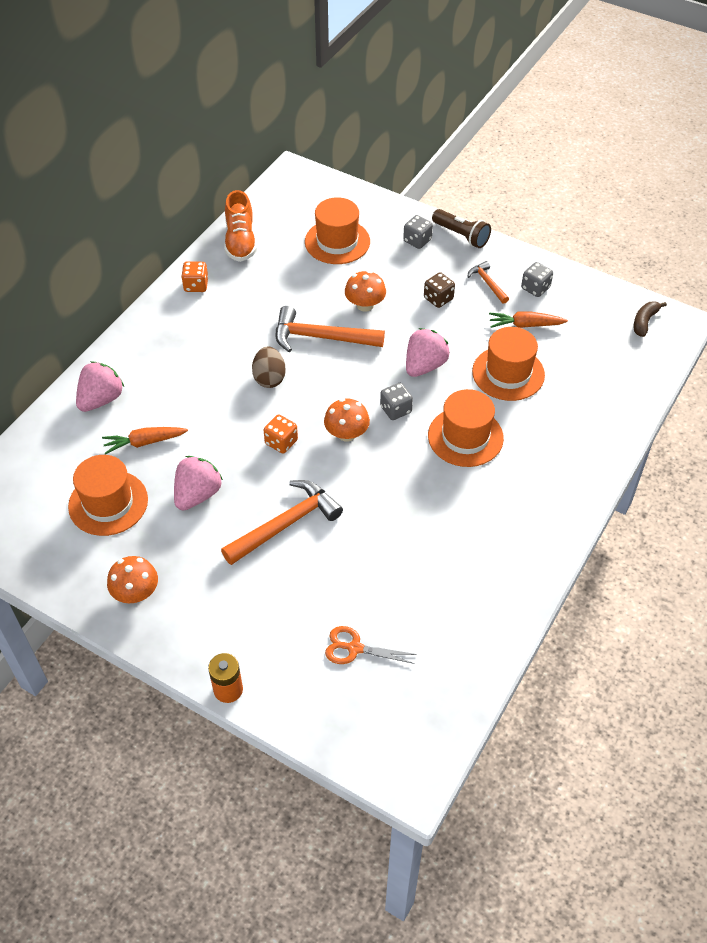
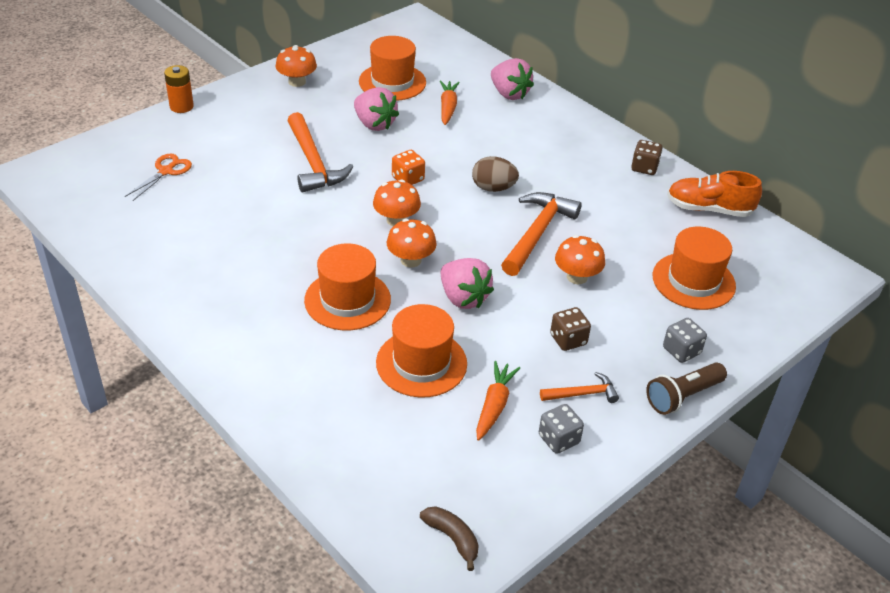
camera: 105 degrees right, 10 degrees down
(196, 285) = (644, 168): orange dice -> brown dice
(395, 409) = (411, 260): grey dice -> orange mushroom

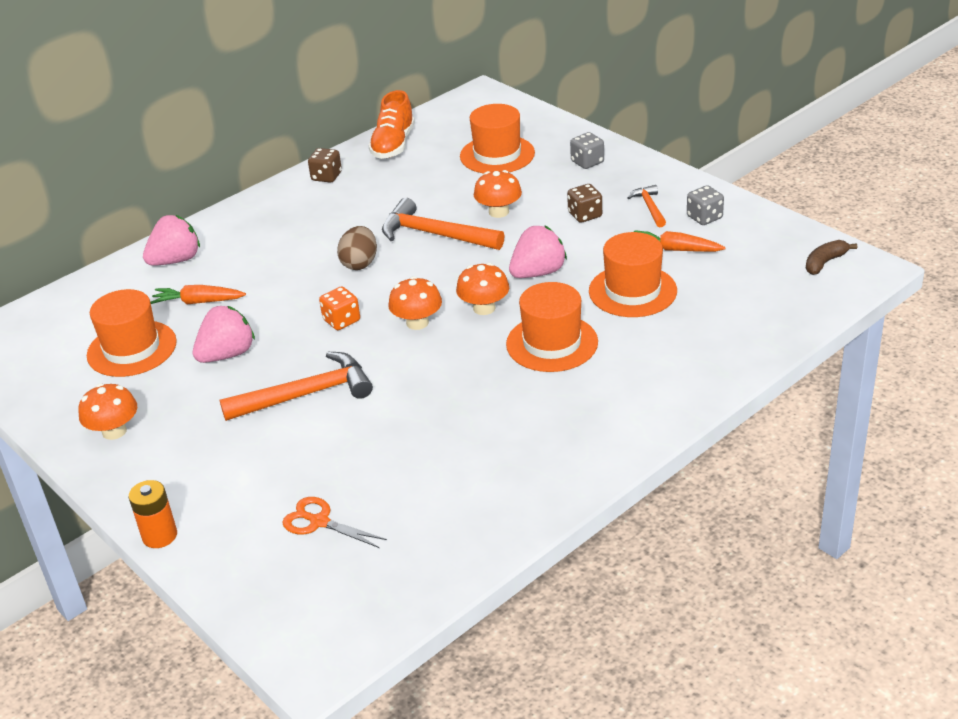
camera: 85 degrees left, 5 degrees down
(683, 396) = (640, 162): brown flashlight -> none

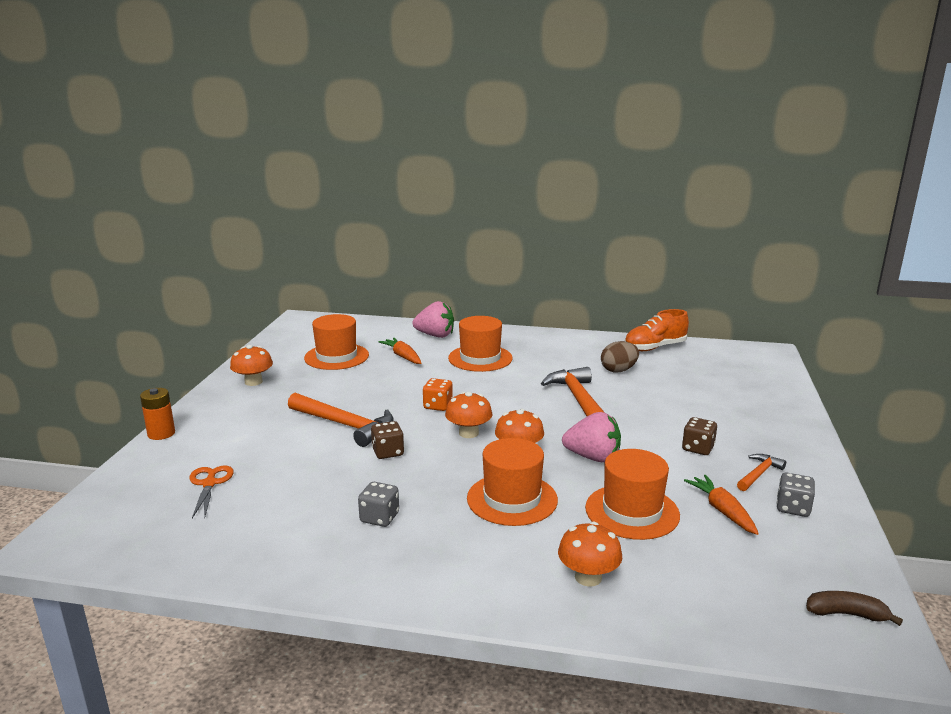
camera: 50 degrees right, 15 degrees down
(227, 354) = (360, 384): pink strawberry -> none
(326, 177) = (584, 342): brown dice -> brown dice (388, 452)
(360, 263) = (508, 387): brown egg -> brown egg (618, 370)
(497, 155) = (709, 385): orange hat -> orange hat (480, 358)
(498, 212) = (643, 412): orange mushroom -> orange mushroom (588, 577)
(587, 162) = (767, 422): grey dice -> grey dice (379, 518)

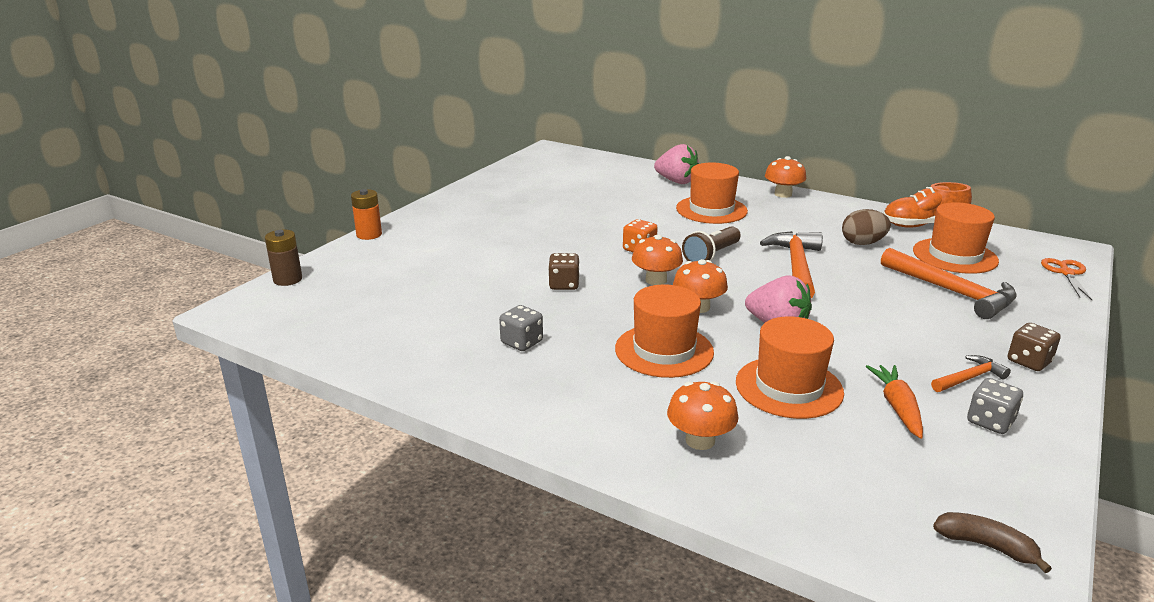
camera: 20 degrees right, 5 degrees up
(96, 498) = (288, 279): none -> brown battery
(209, 483) = (386, 284): orange scissors -> orange scissors (1066, 273)
(253, 382) = (474, 201): orange mushroom -> orange mushroom (783, 194)
(336, 356) = (565, 189): orange hat -> orange hat (954, 256)
(345, 425) = (537, 253): orange hammer -> orange hammer (952, 292)
(403, 356) = (631, 197): orange carrot -> none
(503, 401) = (711, 255): none -> brown flashlight
(697, 448) = (908, 338): brown dice -> brown dice (1029, 361)

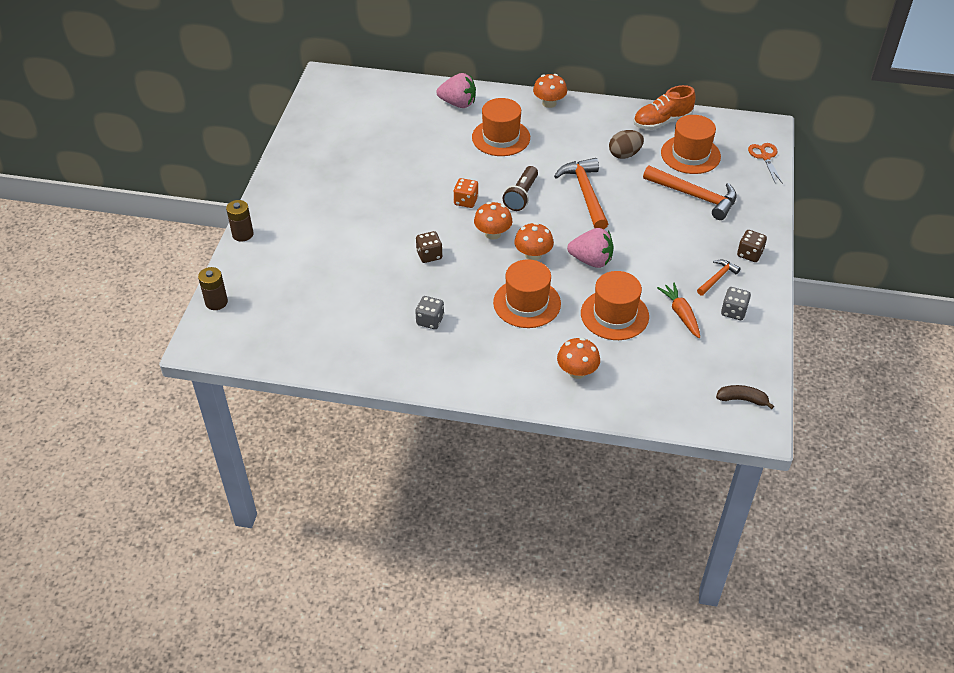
camera: 20 degrees left, 20 degrees up
(369, 234) = (242, 234): orange battery -> brown battery

